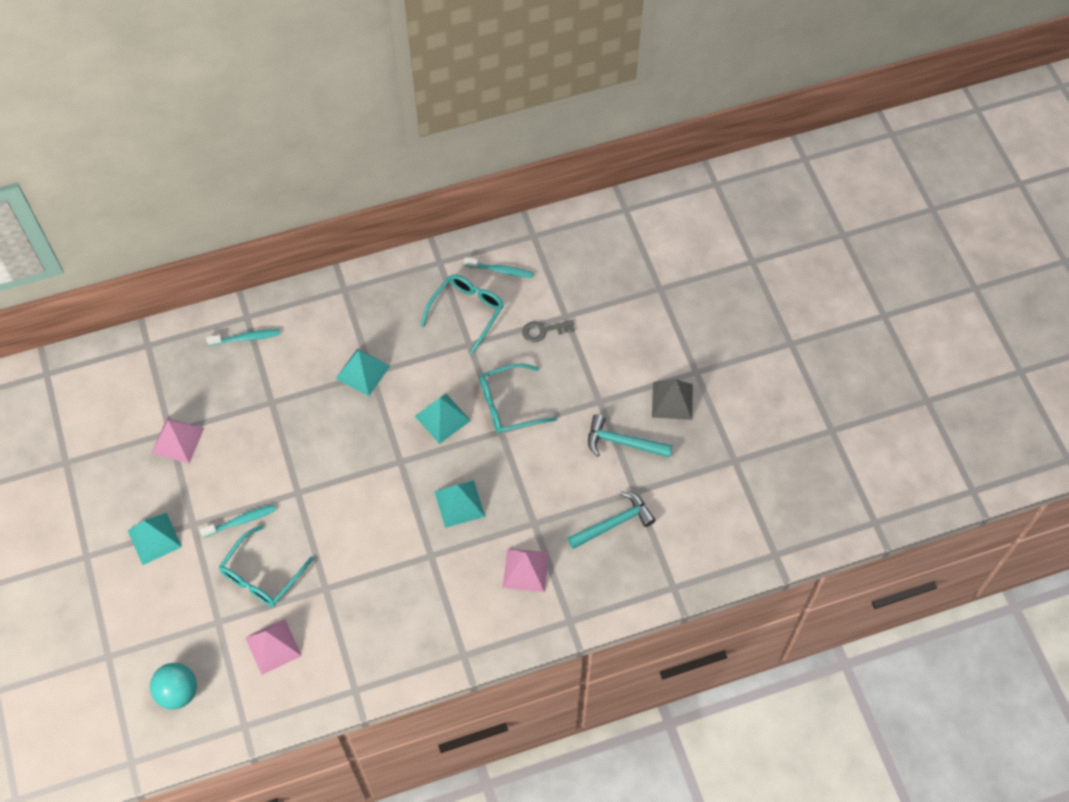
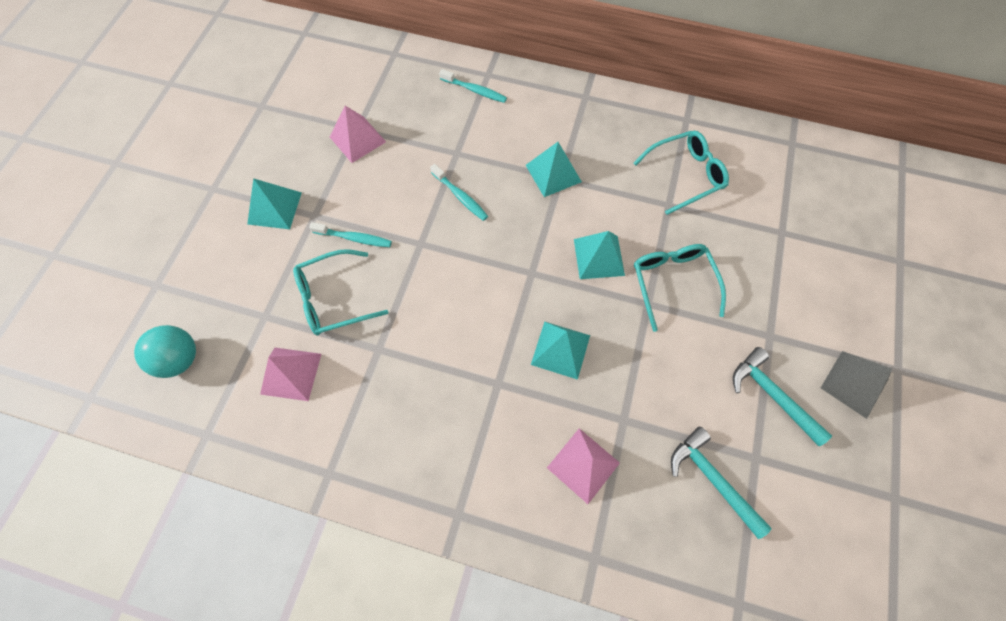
camera: 35 degrees right, 5 degrees up
(501, 270) = (741, 157): turquoise toothbrush -> turquoise toothbrush (460, 196)
(509, 405) = (673, 283): turquoise glasses -> turquoise glasses turned 60 degrees clockwise
(543, 331) = (751, 233): grey key -> none
(614, 523) = (712, 478): turquoise hammer -> turquoise hammer turned 135 degrees counterclockwise

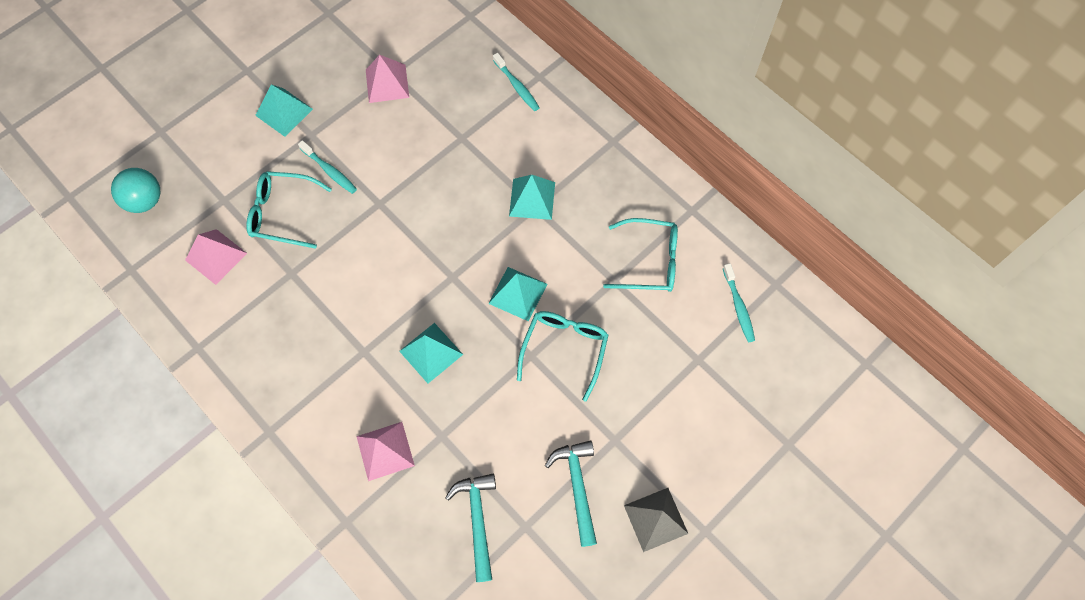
camera: 30 degrees right, 0 degrees up
(460, 196) = (438, 179): turquoise toothbrush -> turquoise toothbrush (738, 307)

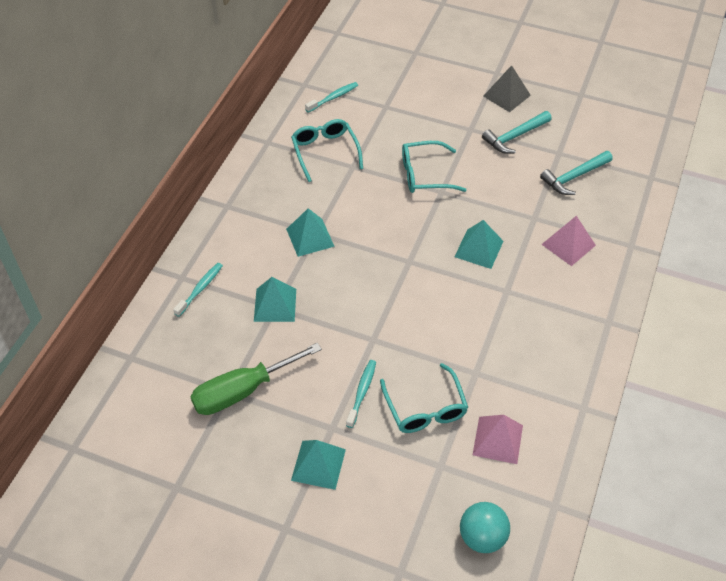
camera: 115 degrees left, 15 degrees down
(387, 83) = (242, 391): pink pyramid -> green screwdriver
(518, 293) = (398, 216): turquoise pyramid -> turquoise pyramid (275, 305)

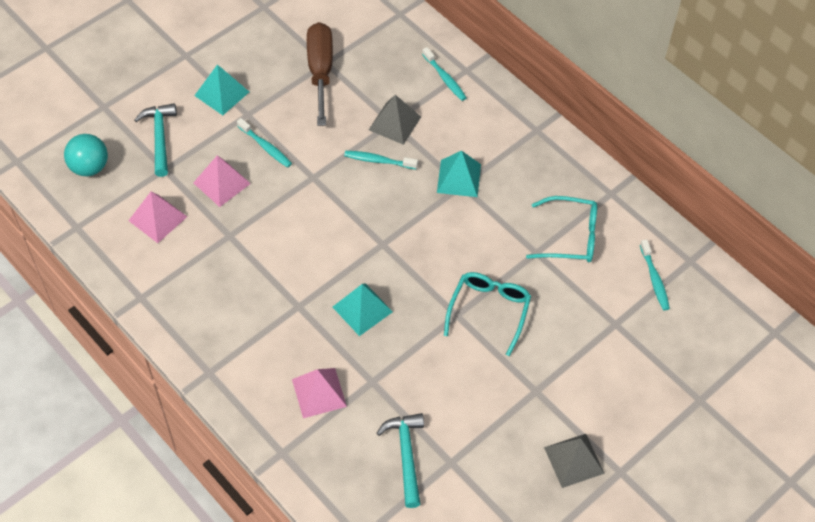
camera: 115 degrees right, 5 degrees up
(242, 391) = (320, 71): green screwdriver -> brown screwdriver
(275, 305) = (395, 123): turquoise pyramid -> grey pyramid
(325, 299) = (378, 161): none -> turquoise toothbrush
(425, 408) = (221, 183): turquoise glasses -> pink pyramid
(514, 137) = (500, 429): turquoise hammer -> turquoise hammer (160, 137)

